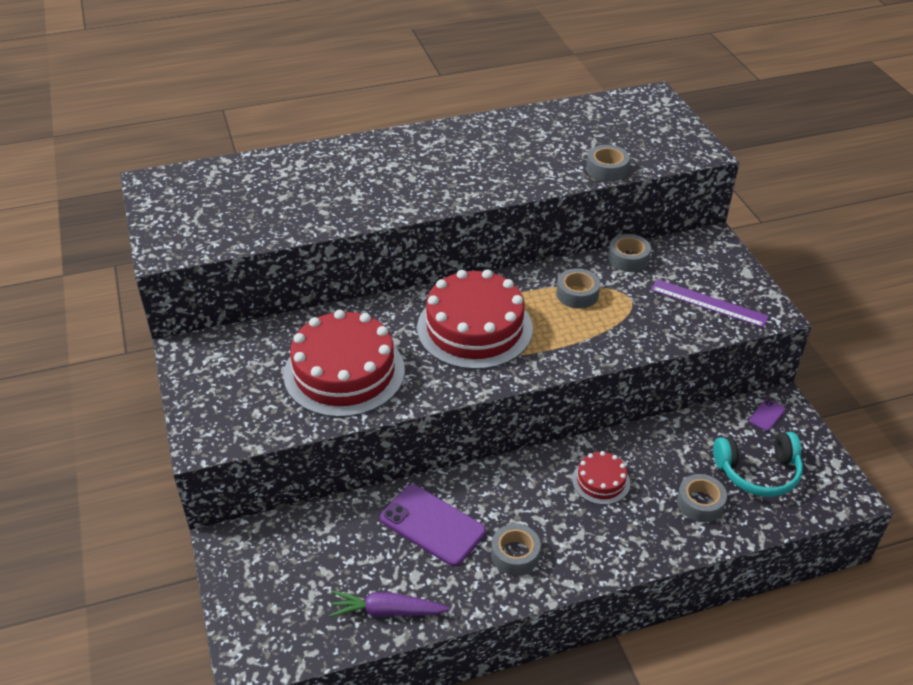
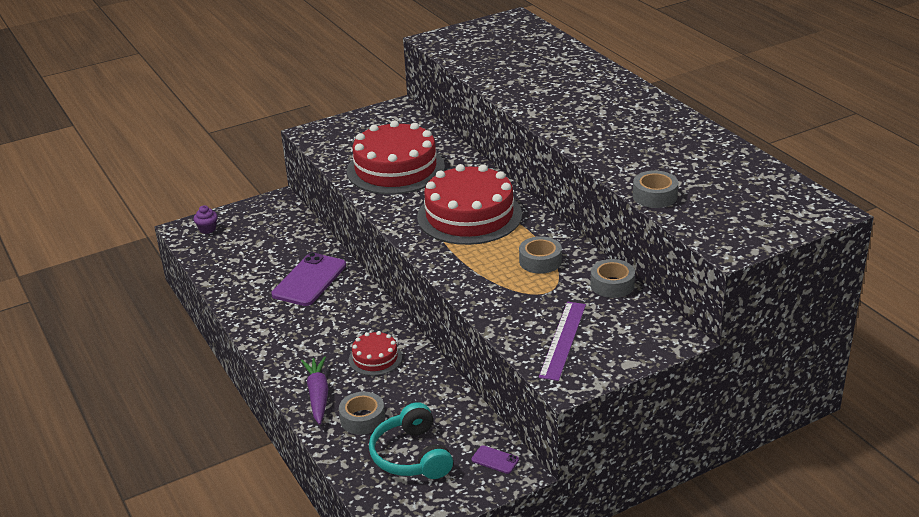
camera: 80 degrees right, 10 degrees down
(262, 632) = (207, 229): none -> purple cupcake
(387, 611) = (228, 274): purple carrot -> purple carrot (318, 395)
(515, 554) = (287, 323): grey tape -> none

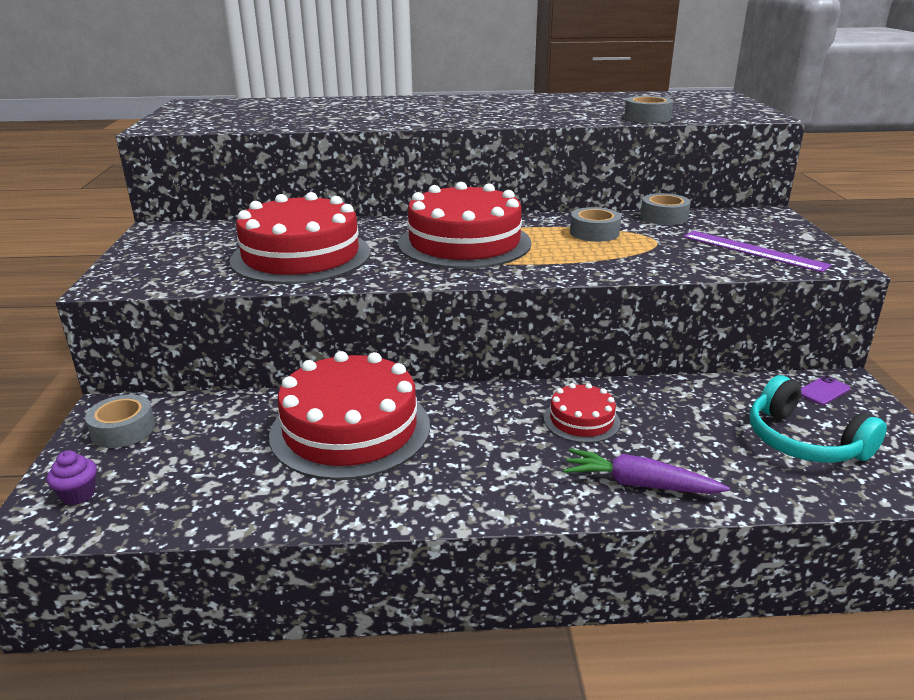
camera: 65 degrees left, 5 degrees down
(309, 280) = (350, 429): purple phone -> red cake
(362, 419) = (712, 459): grey tape -> grey tape (123, 430)
(411, 456) = (803, 441): turquoise headphones -> turquoise headphones turned 45 degrees clockwise

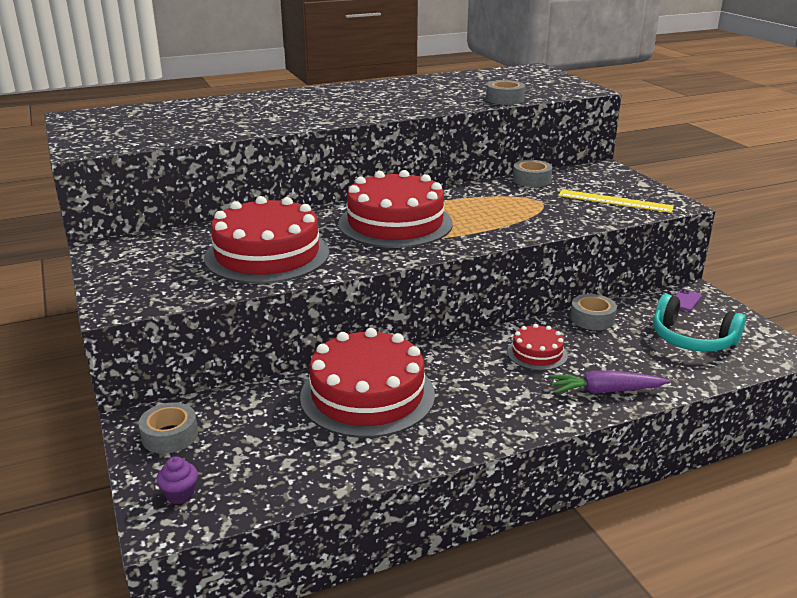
camera: 20 degrees left, 0 degrees up
(594, 233) = (490, 200): grey tape -> grey tape (592, 319)
(753, 251) = (615, 201): purple ruler -> yellow ruler

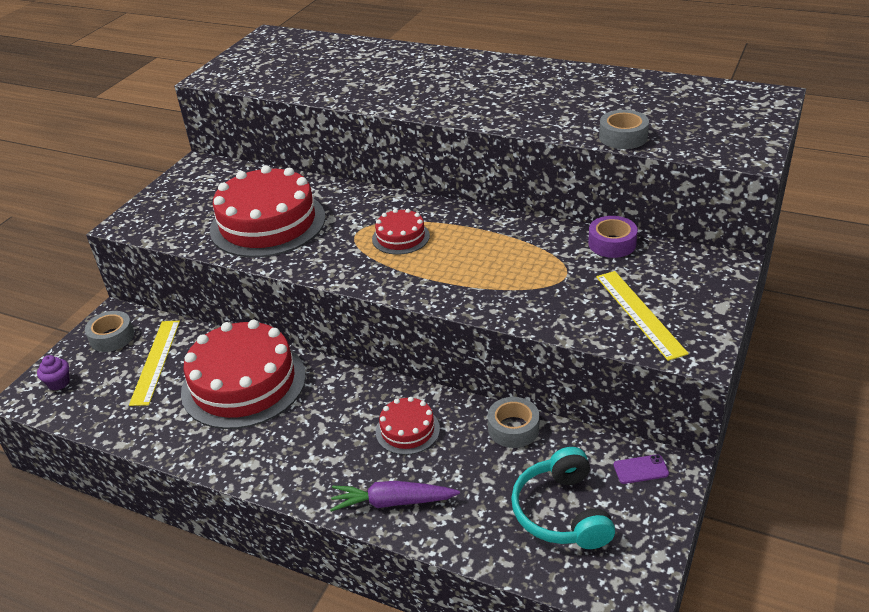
camera: 50 degrees right, 10 degrees up
(255, 426) = (156, 361): none -> yellow ruler
(395, 223) = (400, 237): red cake -> red cake, size x0.48
(531, 180) = (612, 243): grey tape -> purple tape
(605, 391) = (392, 502): purple carrot -> purple carrot turned 45 degrees counterclockwise

